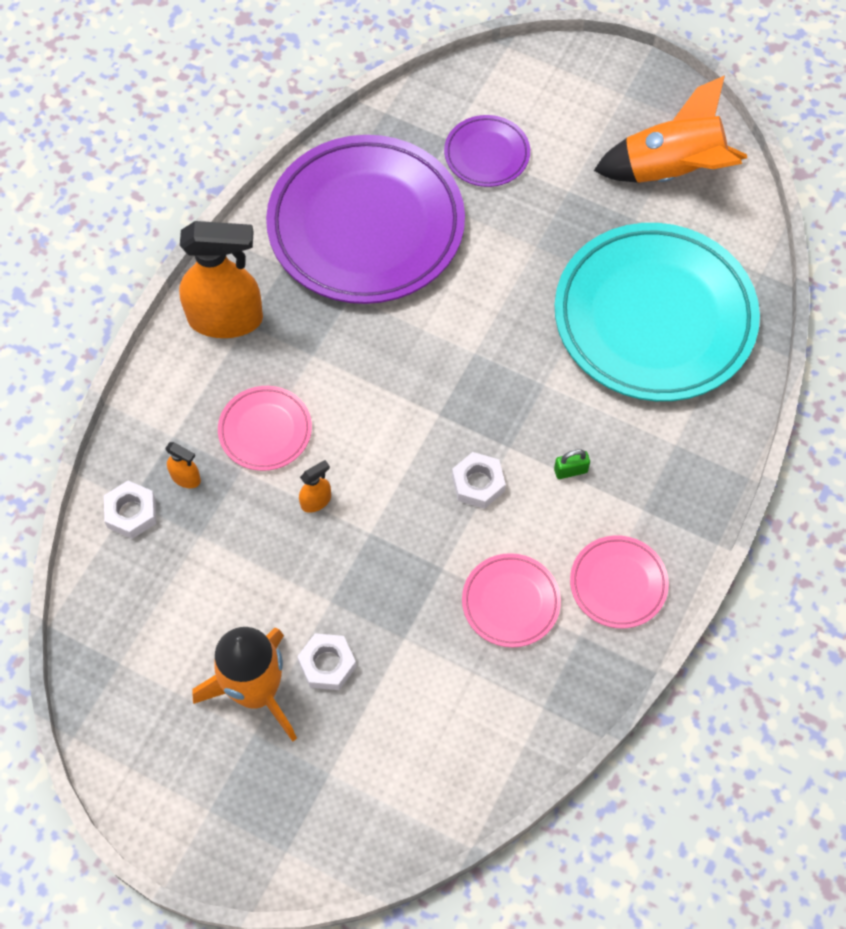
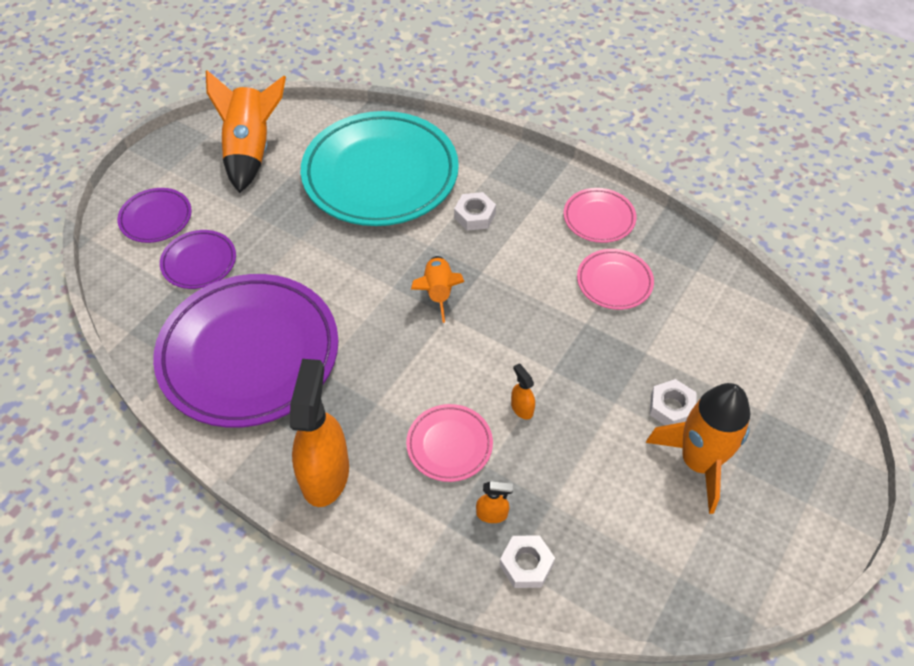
camera: 85 degrees left, 10 degrees down
(186, 478) = (492, 514): orange spray bottle -> orange spray bottle turned 60 degrees clockwise
(471, 401) = (438, 292): none -> orange rocket
(478, 483) = (512, 294): white nut -> white nut (474, 216)
(546, 99) = (156, 218): none -> purple plate
(570, 470) = (505, 236): green padlock -> none

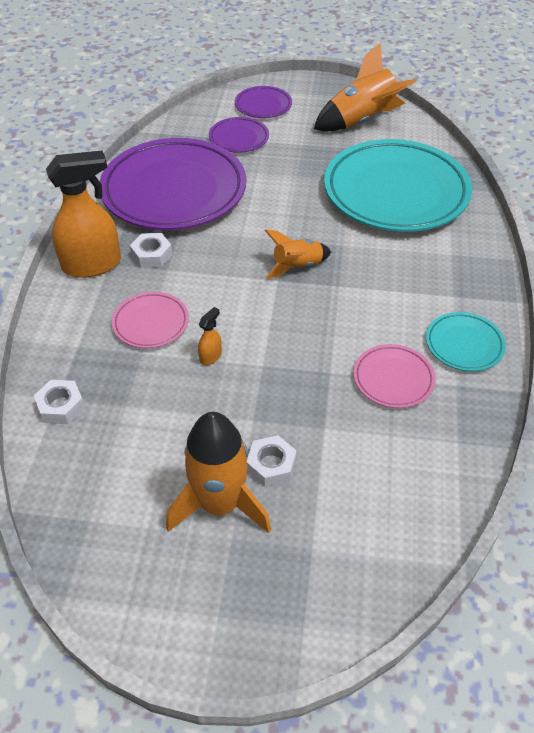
camera: 65 degrees right, 5 degrees down
(474, 216) = (397, 261): white nut -> white nut (152, 255)
(492, 514) = (98, 370): orange spray bottle -> none
(599, 218) = (464, 345): pink plate -> turquoise plate

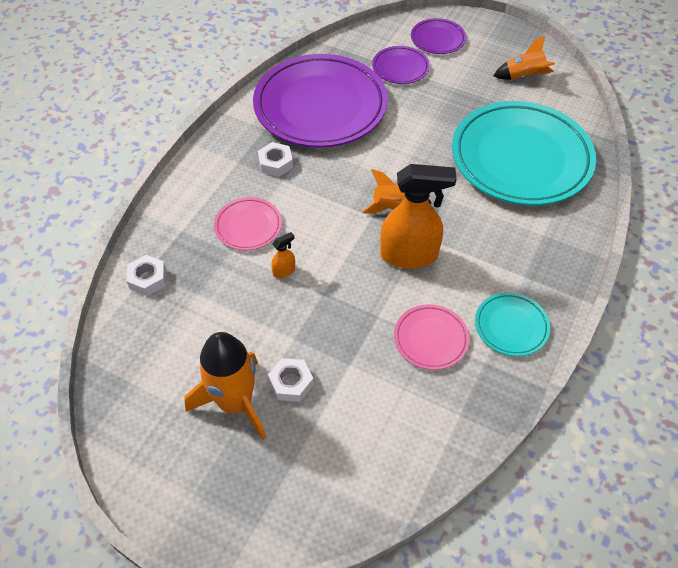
camera: 20 degrees right, 5 degrees up
(92, 264) = (223, 159): orange spray bottle -> orange spray bottle (409, 255)
(362, 121) = (523, 77): orange rocket -> orange rocket, size x0.60

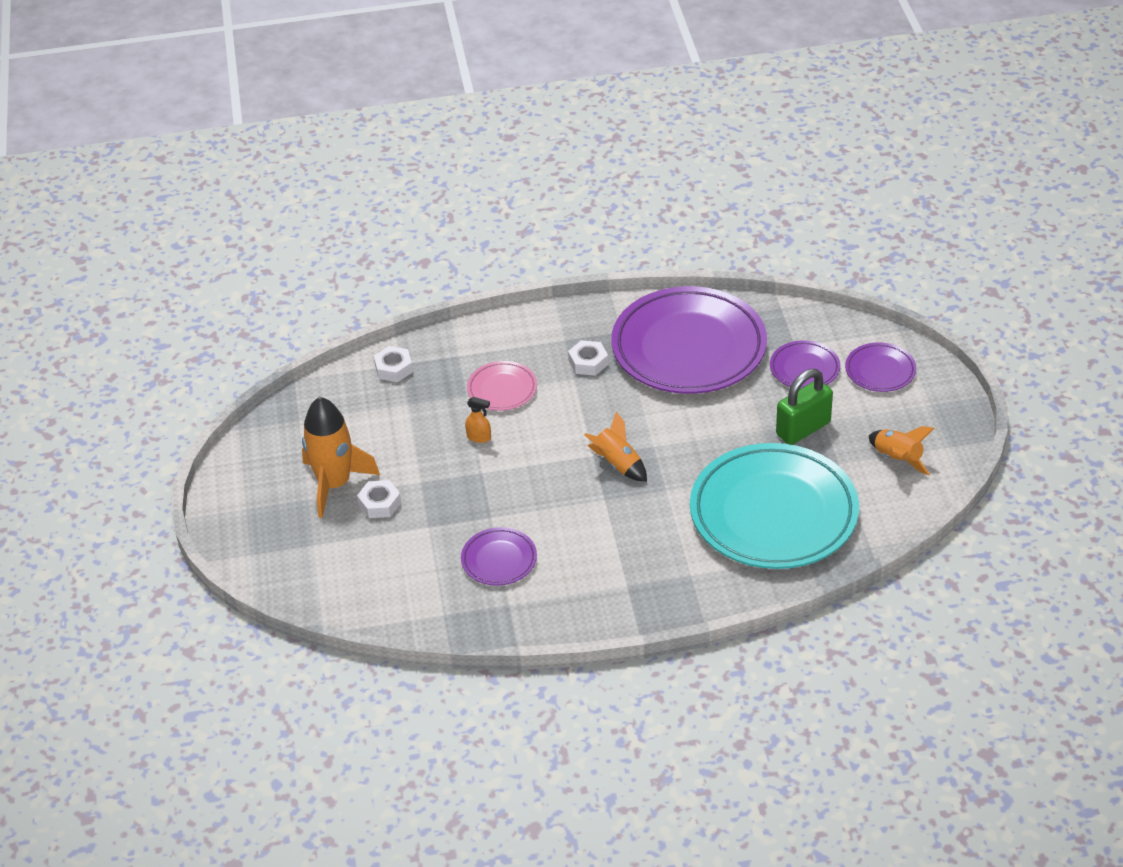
camera: 55 degrees right, 10 degrees down
(409, 255) = (574, 501): orange spray bottle -> none
(430, 339) = (499, 560): pink plate -> purple plate
(454, 100) = (803, 429): none -> green padlock
(511, 326) = (562, 602): turquoise plate -> none

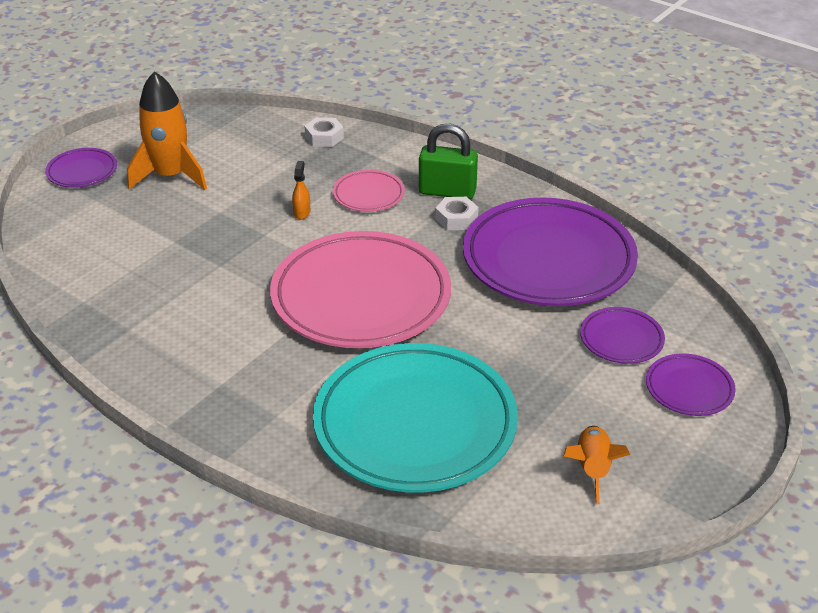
camera: 45 degrees right, 5 degrees down
(380, 503) = (173, 206): white nut -> none
(479, 437) = (302, 212): orange spray bottle -> orange spray bottle turned 150 degrees counterclockwise
(499, 560) = (175, 296): purple plate -> purple plate (82, 172)
(617, 464) = (361, 297): orange rocket -> pink plate
(803, 429) = (546, 381): green padlock -> green padlock (447, 191)

